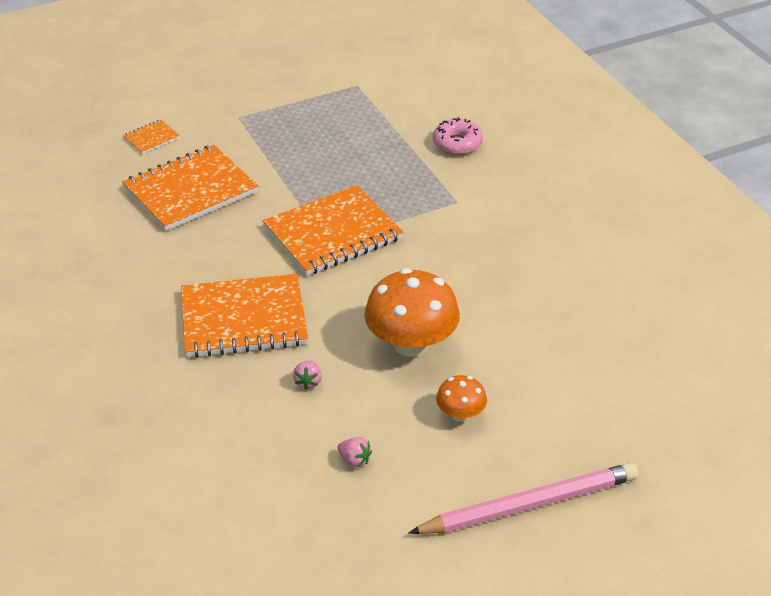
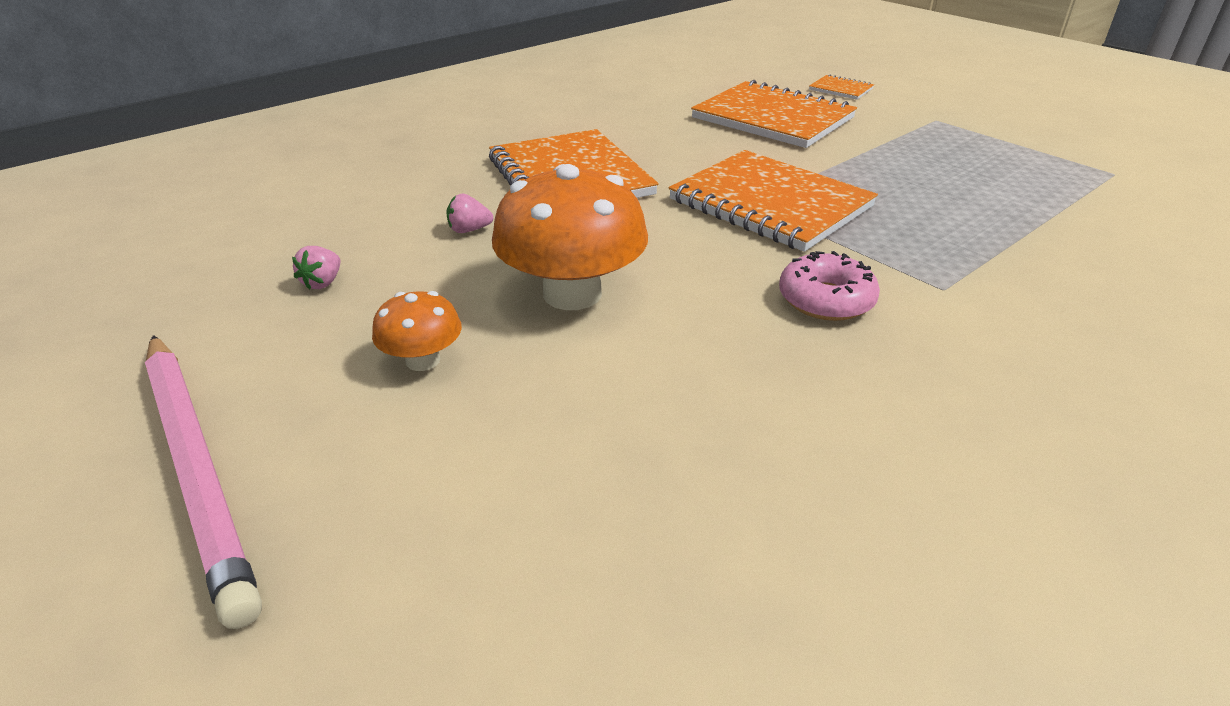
camera: 75 degrees right, 5 degrees down
(457, 144) = (1096, 268): pink donut -> pink donut (826, 300)

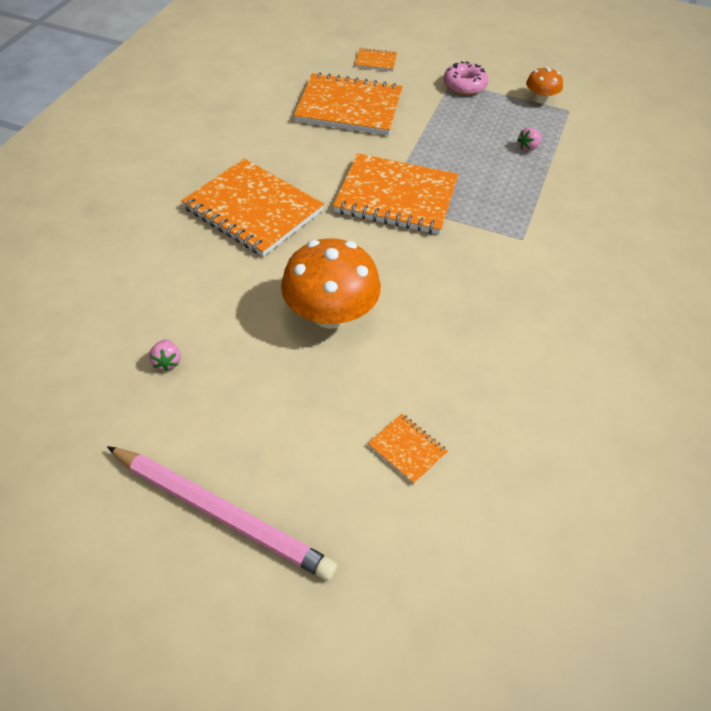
camera: 30 degrees left, 15 degrees up
(423, 360) = (283, 395): orange mushroom -> orange mushroom (540, 99)
(469, 230) = (225, 283): pink strawberry -> pink strawberry (528, 147)
(537, 491) = (407, 449): none -> orange notebook
(826, 300) = (469, 269): pink donut -> pink donut (464, 85)

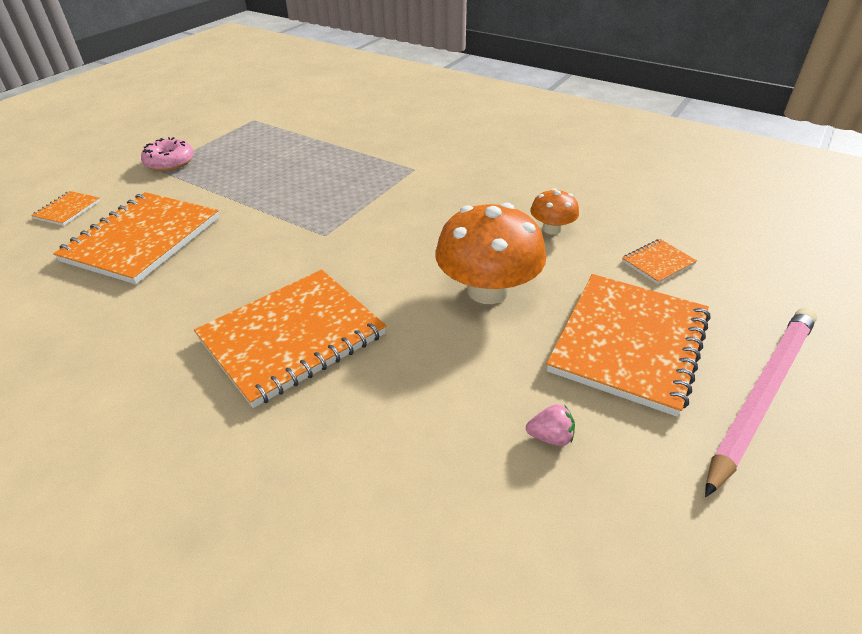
camera: 75 degrees left, 10 degrees down
(396, 197) = (324, 227): orange notebook -> orange notebook (629, 343)
(528, 147) = (293, 146): pink strawberry -> none
(540, 99) = (226, 129): orange mushroom -> orange mushroom (552, 229)

